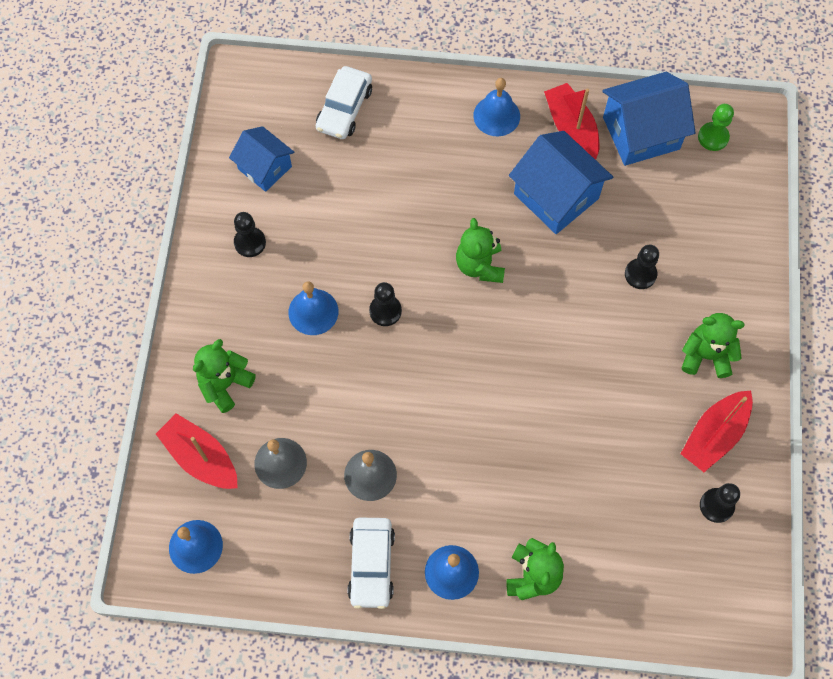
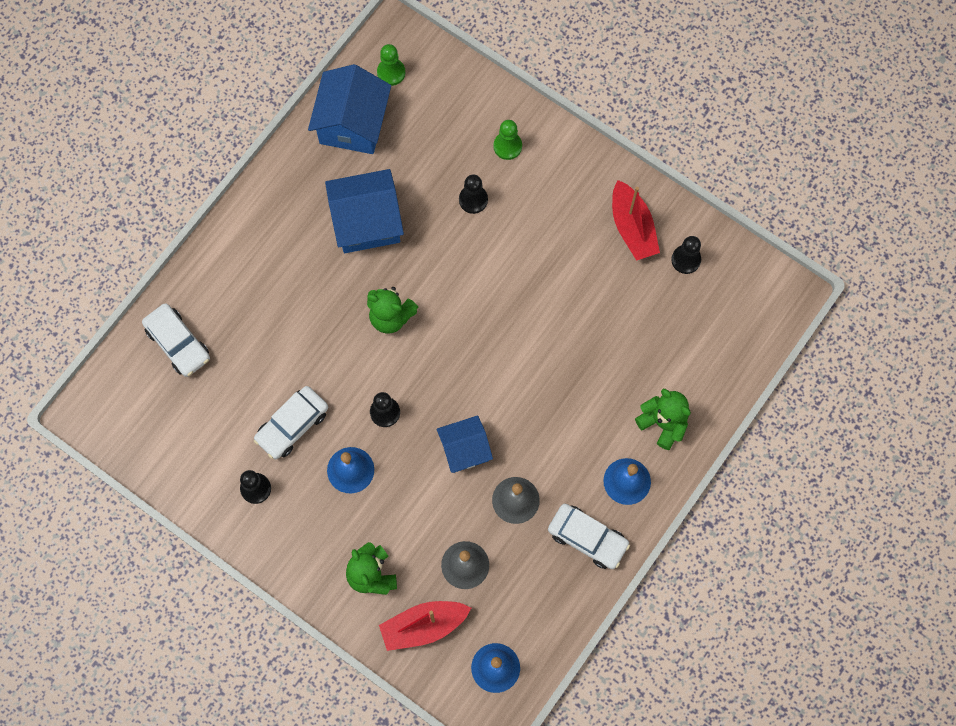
camera: 60 degrees left, 5 degrees up
(265, 168) = (192, 439): blue house -> blue house (464, 449)
(326, 240) = (292, 425): none -> white car
(496, 115) = (264, 225): blue bell -> none
(571, 128) = (314, 174): red boat -> none
(706, 355) = (567, 194): green teddy bear -> none
(714, 275) = (507, 146): none -> green pawn

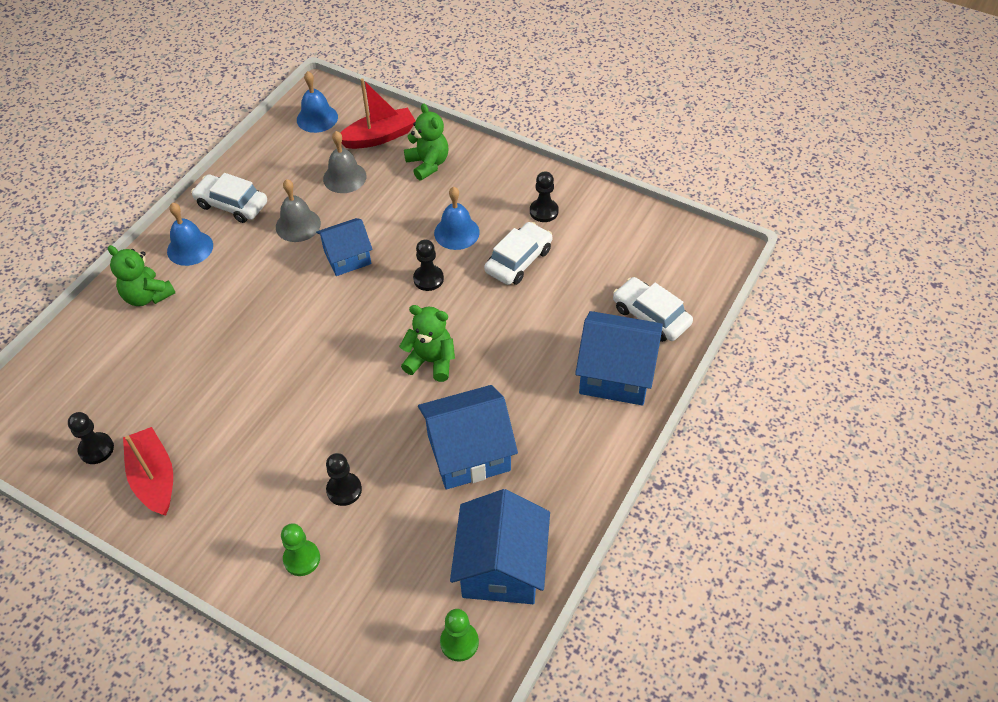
camera: 175 degrees right, 20 degrees down
(225, 284) = (616, 374): none -> blue house

